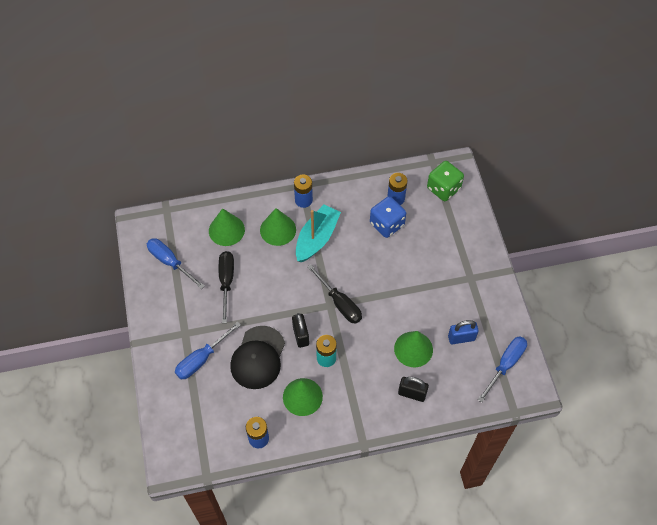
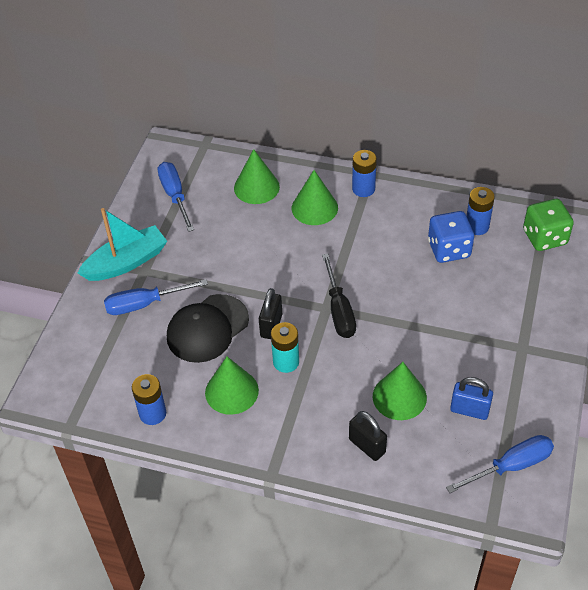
camera: 30 degrees right, 10 degrees down
(226, 282) = (222, 238): black screwdriver -> none
(316, 238) = (354, 233): turquoise boat -> turquoise boat (126, 262)

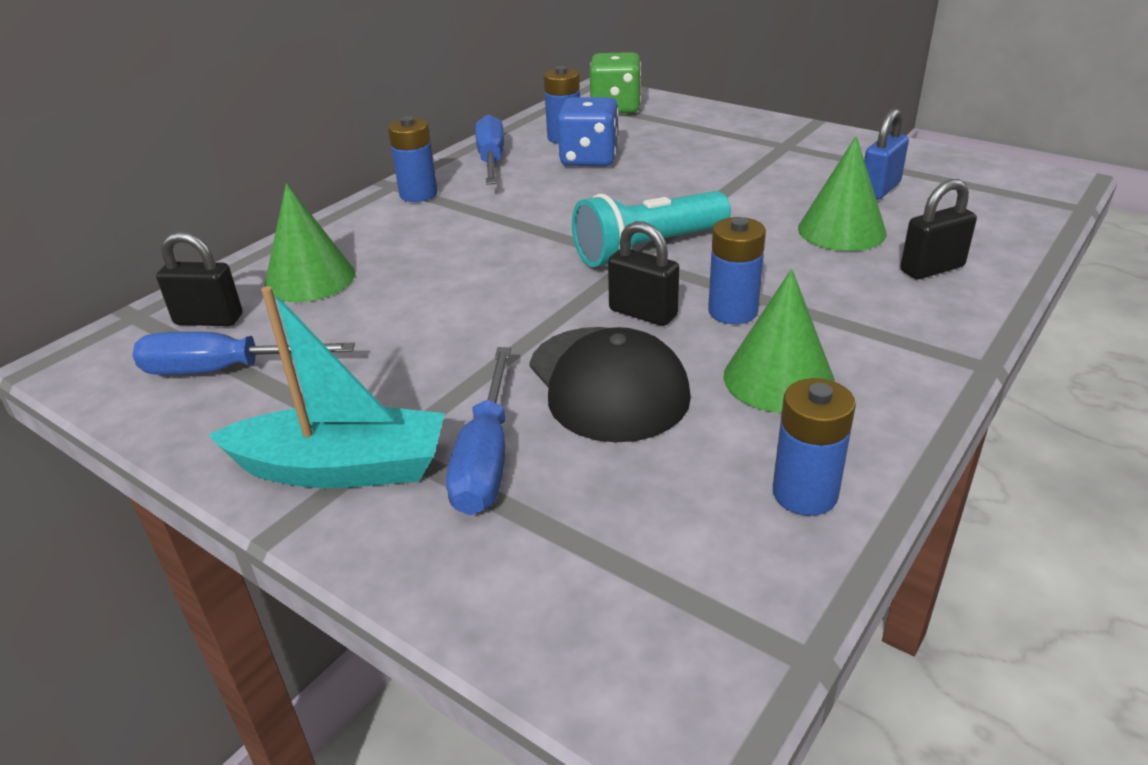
camera: 70 degrees left, 15 degrees down
(126, 262) = (341, 468): turquoise boat -> turquoise boat turned 105 degrees clockwise
(209, 170) = (209, 320): none -> black padlock
(286, 362) = (732, 311): turquoise battery -> blue battery
(314, 208) = (415, 236): green cone -> none
(339, 310) = (647, 249): black screwdriver -> turquoise flashlight
(511, 466) = (979, 180): blue screwdriver -> blue screwdriver (491, 160)

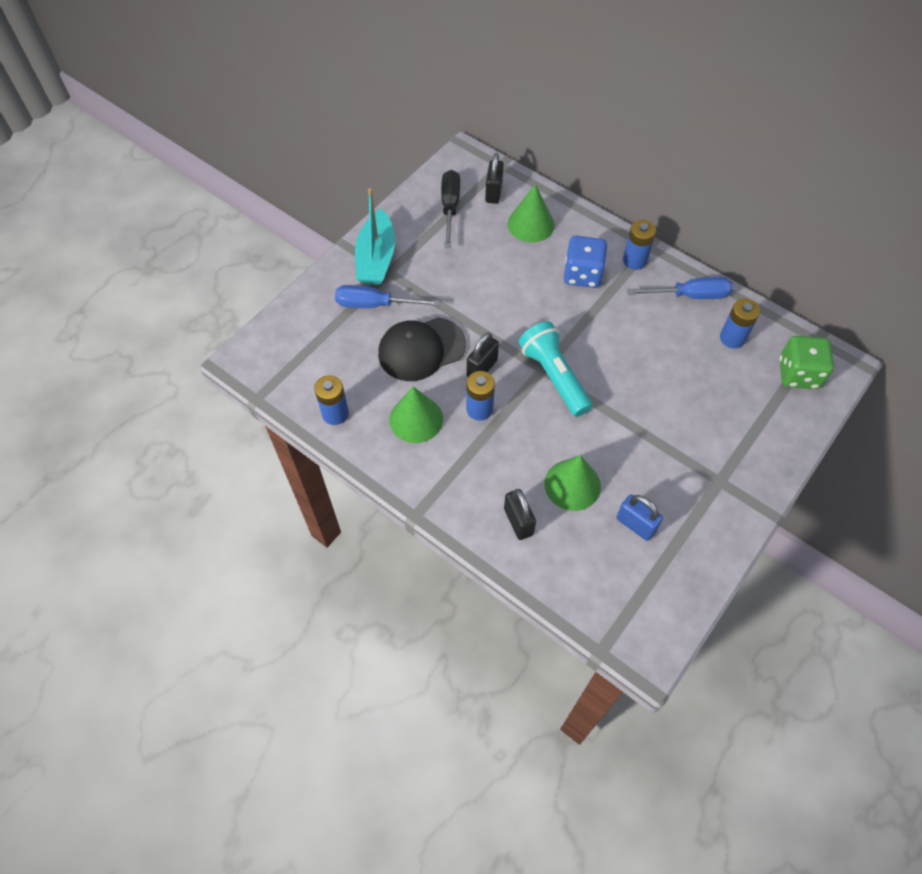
camera: 90 degrees right, 25 degrees up
(224, 370) = (450, 207): blue screwdriver -> black screwdriver
(589, 159) = (692, 352): blue dice -> blue dice (582, 274)

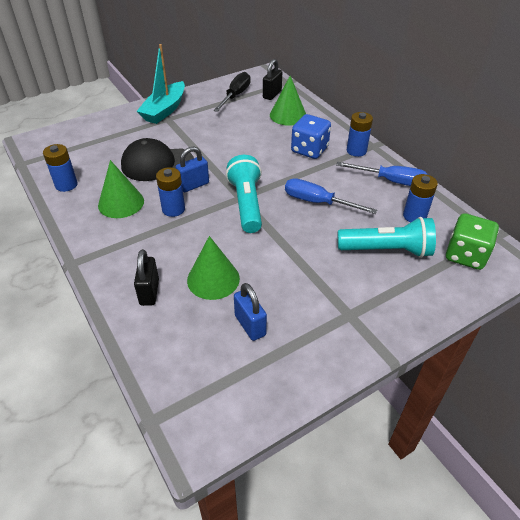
camera: 20 degrees right, 15 degrees down
(375, 305) = (144, 133): blue screwdriver -> blue screwdriver (317, 202)
(482, 368) = (194, 185): black padlock -> blue padlock
(723, 392) = (387, 250): none -> turquoise flashlight

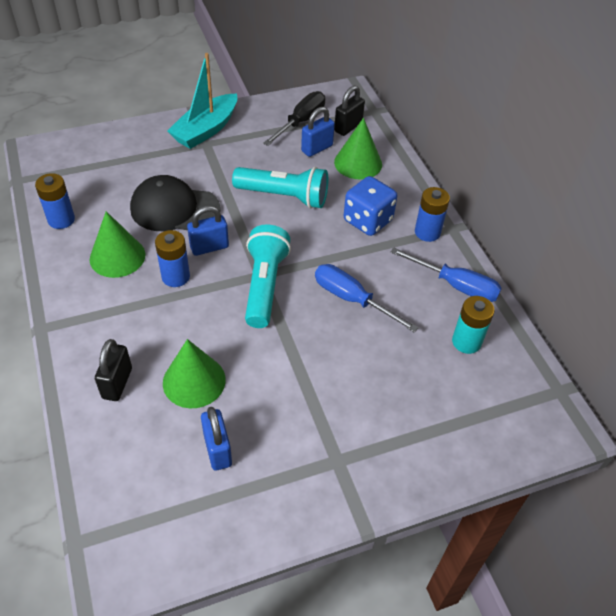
camera: 10 degrees right, 5 degrees up
(254, 110) = (317, 148): none -> blue padlock
(387, 250) = (414, 383): turquoise flashlight -> turquoise flashlight (284, 197)
(414, 216) = (466, 342): blue battery -> turquoise battery
(465, 255) = (509, 410): green dice -> none

